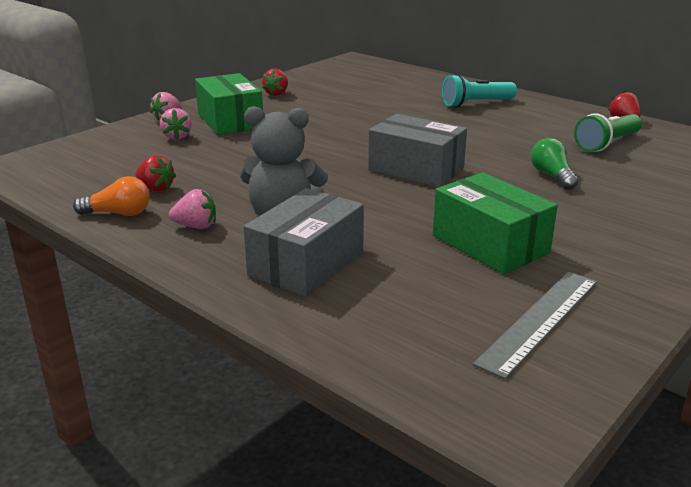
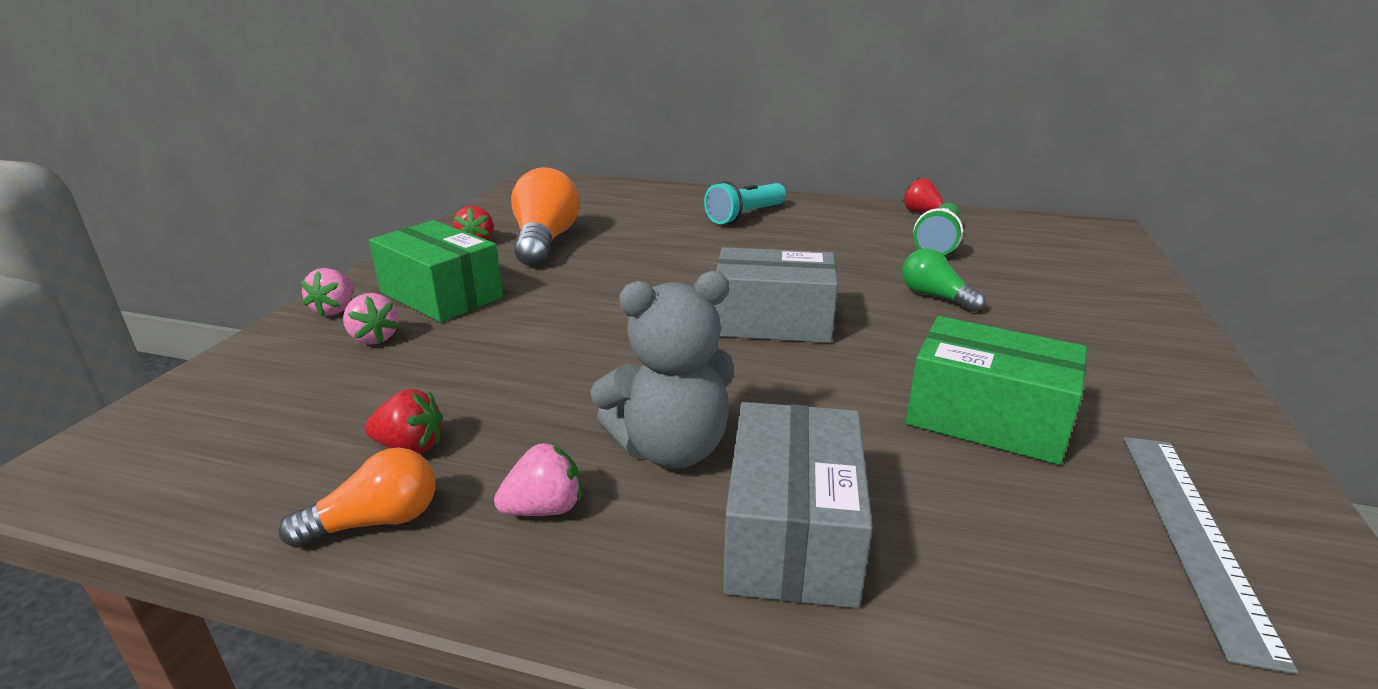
camera: 25 degrees left, 0 degrees up
(319, 100) = (545, 242): none -> orange light bulb

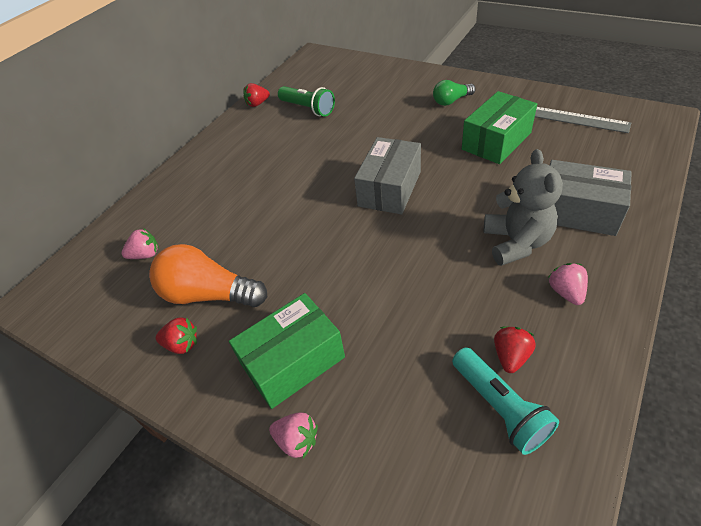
camera: 70 degrees left, 20 degrees up
(374, 338) = (360, 399): pink strawberry -> pink strawberry (146, 255)
(376, 522) = (580, 363): orange light bulb -> none
(745, 216) = (219, 177): turquoise flashlight -> turquoise flashlight (500, 407)
(935, 297) = (377, 127): green light bulb -> green light bulb (451, 101)

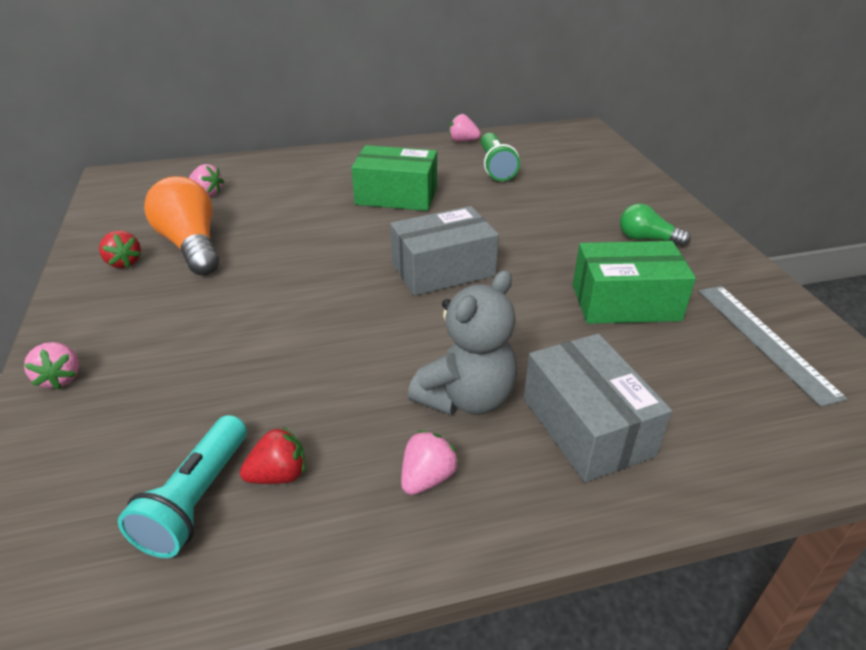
camera: 40 degrees right, 10 degrees down
(257, 104) = (463, 141): red strawberry -> pink strawberry
(293, 361) = (151, 329): green box -> green box (396, 196)

